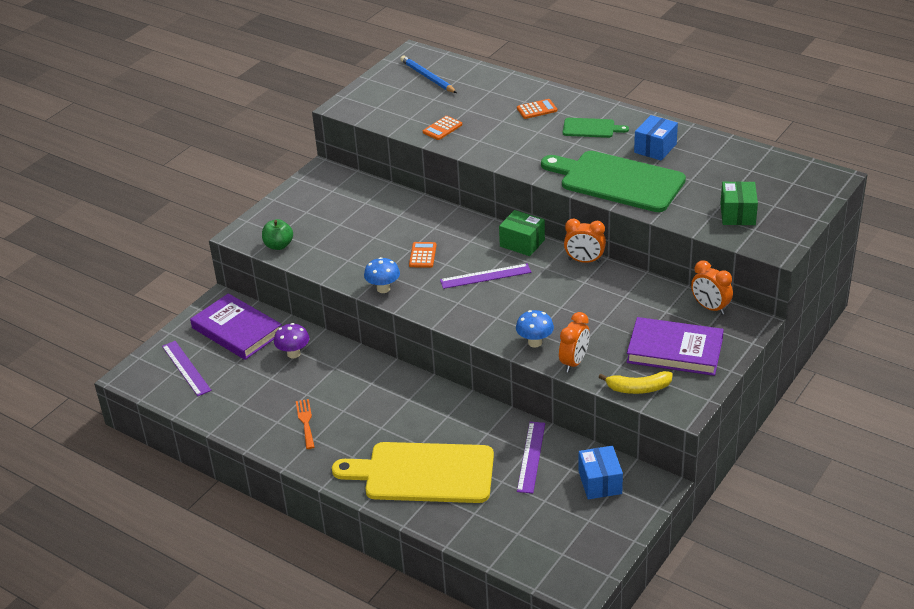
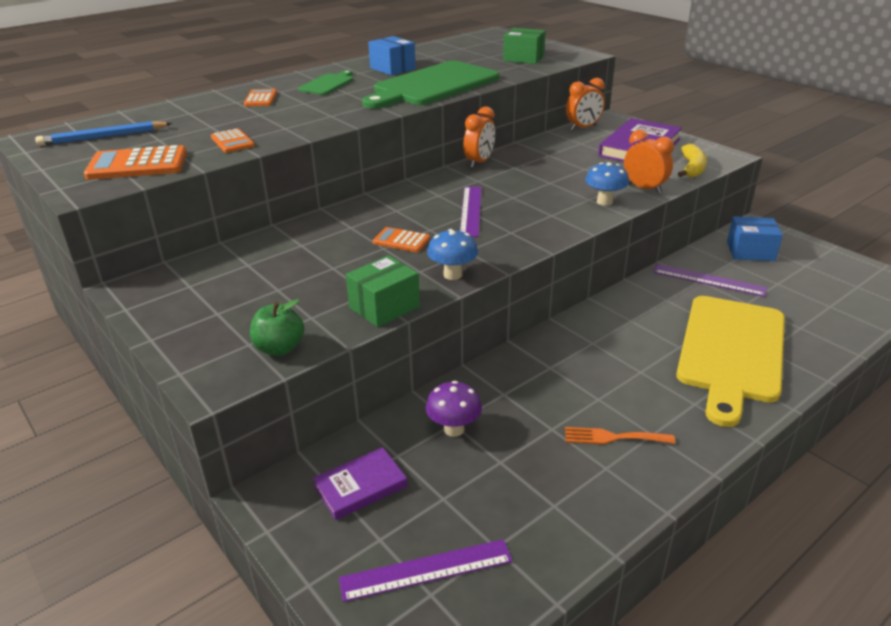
camera: 75 degrees left, 5 degrees down
(237, 330) = (360, 486): purple book -> purple book, size x0.58
(388, 108) = (137, 165): none -> orange calculator
(522, 243) = (425, 185): green box -> green box (384, 307)

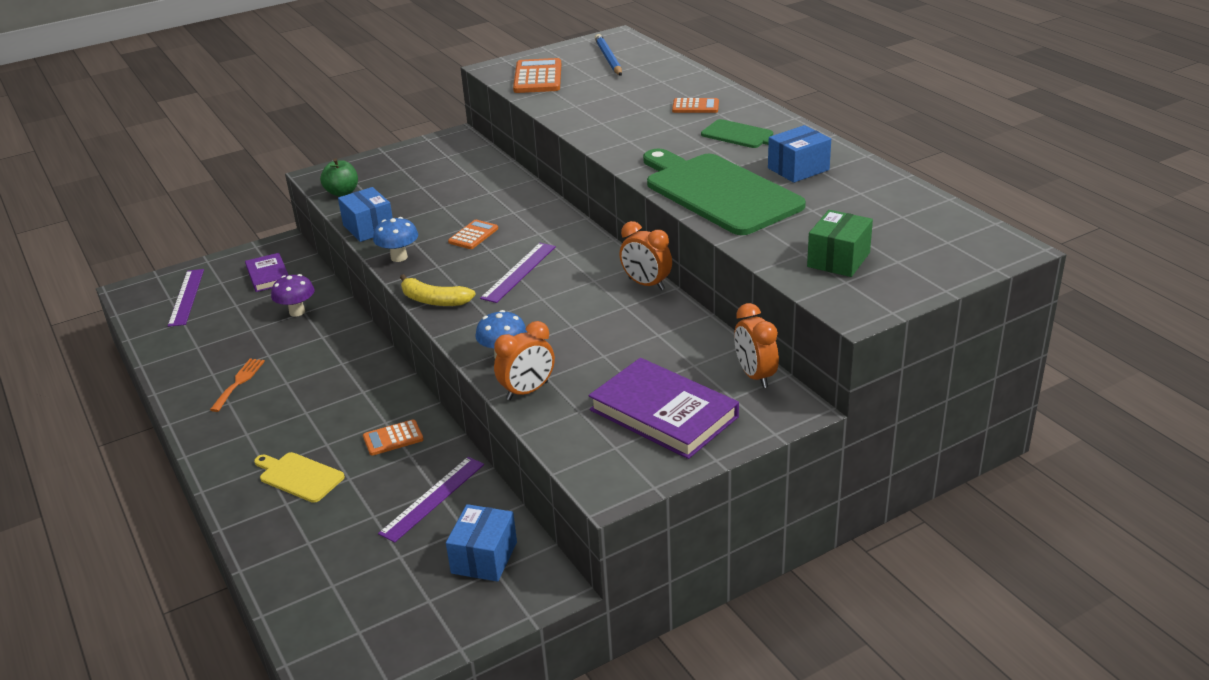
camera: 100 degrees right, 0 degrees up
(232, 142) = (573, 105): orange calculator -> orange calculator (393, 438)
(384, 307) = (368, 228): green box -> blue box
(470, 211) = (519, 272): purple ruler -> purple ruler turned 75 degrees counterclockwise
(692, 168) = (576, 445): yellow banana -> yellow banana (434, 300)
(731, 352) = (299, 476): yellow cutting board -> yellow cutting board, size x0.47

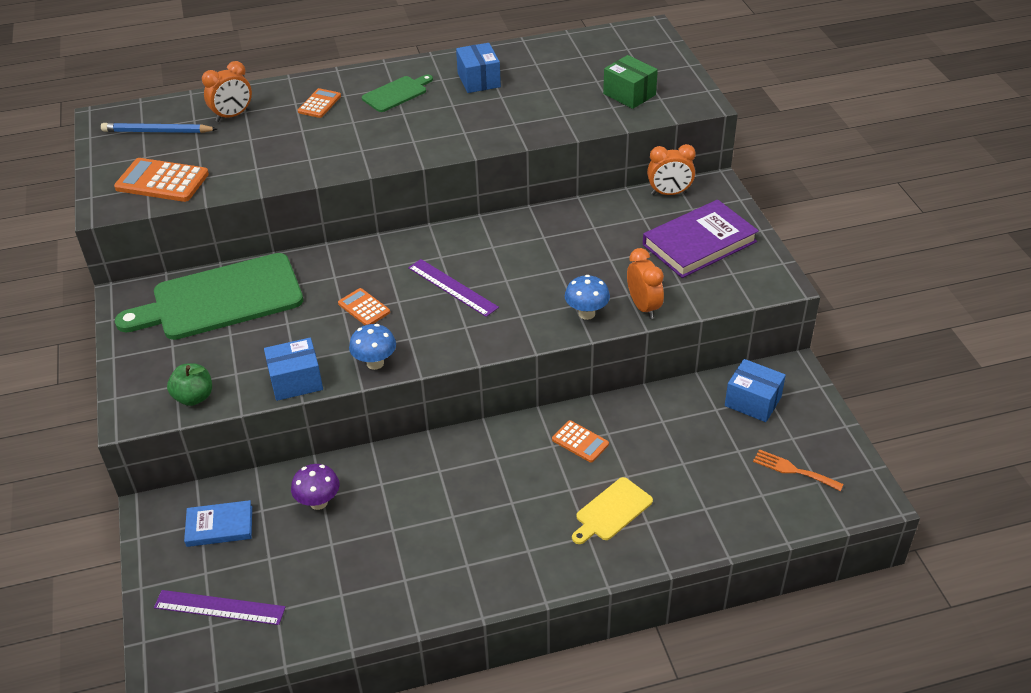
camera: 75 degrees left, 10 degrees up
(239, 382) = (433, 556): orange fork -> orange fork (793, 470)
(268, 275) = (219, 526): purple book -> blue book
(393, 438) = (580, 442): orange calculator -> orange calculator turned 45 degrees counterclockwise
(432, 498) = (672, 424): purple ruler -> none
(434, 300) = (472, 346): yellow banana -> none
(646, 284) = (515, 220): orange clock -> orange clock (232, 115)
(718, 192) = (493, 123): green cutting board -> green cutting board (220, 299)

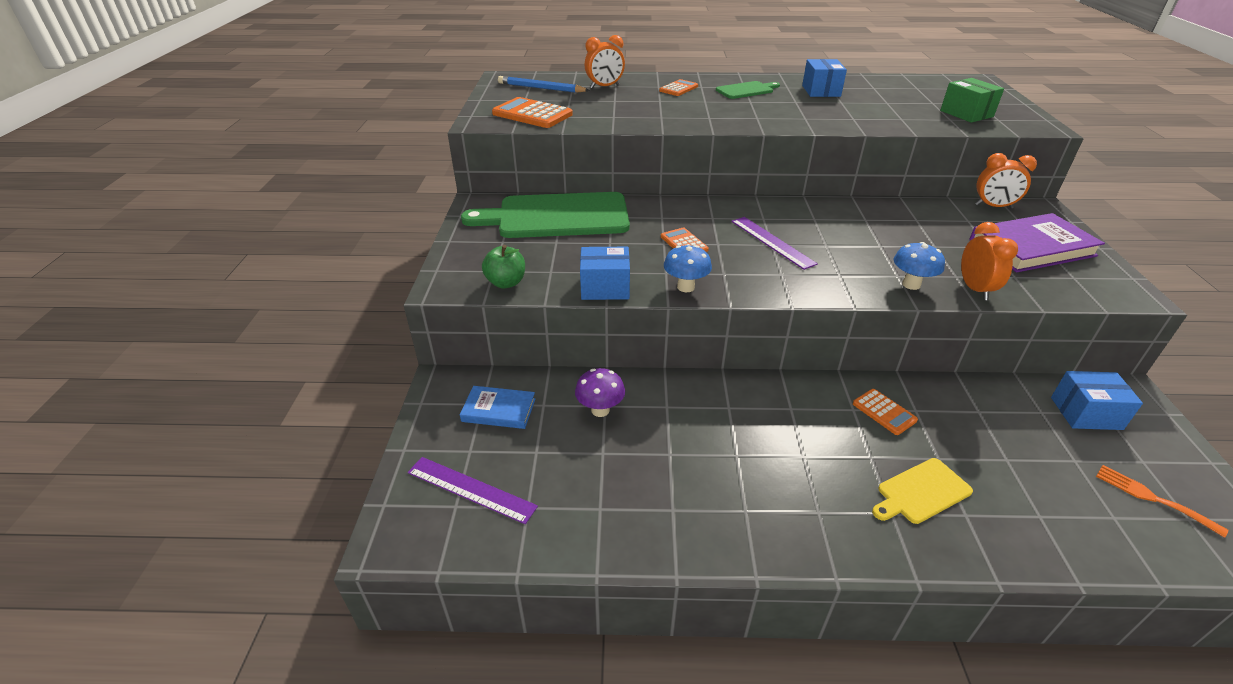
camera: 15 degrees right, 5 degrees down
(752, 401) = (1086, 413): blue box -> blue box turned 45 degrees counterclockwise

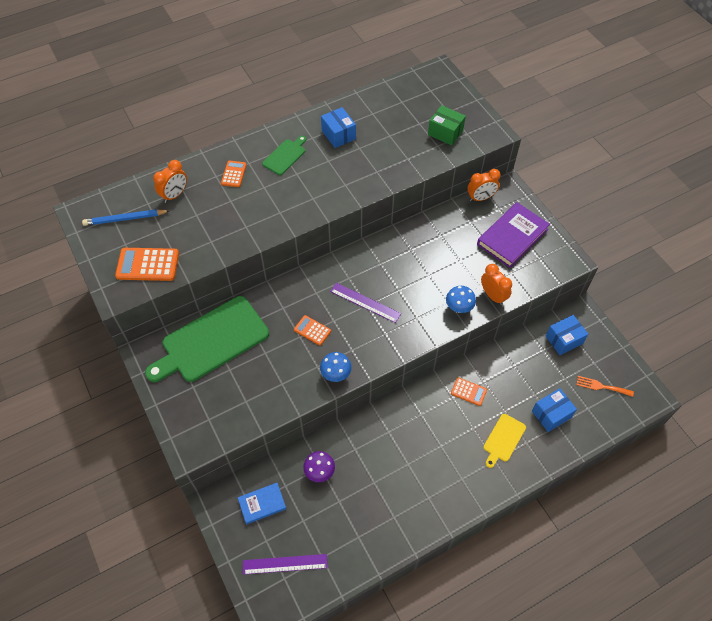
camera: 30 degrees left, 20 degrees up
(506, 283) = (225, 426): green apple -> none
(605, 287) = (289, 399): blue box -> blue box (551, 414)

